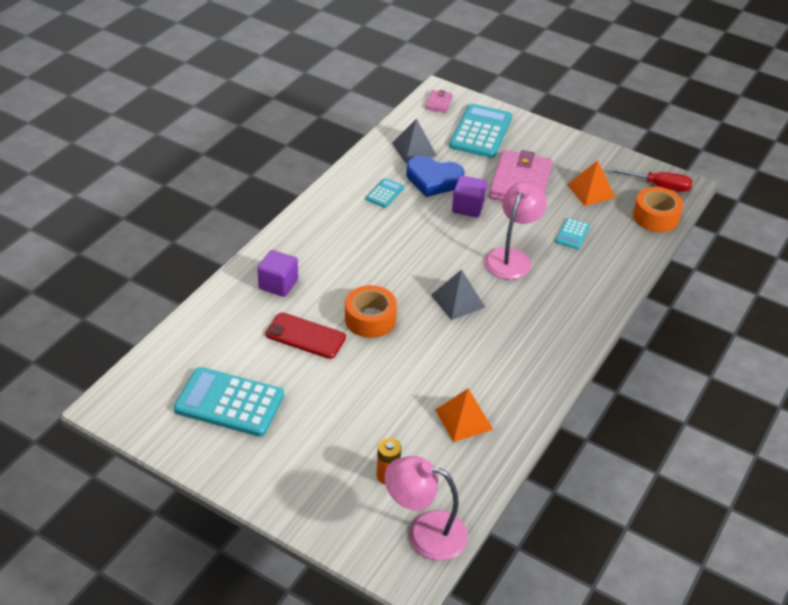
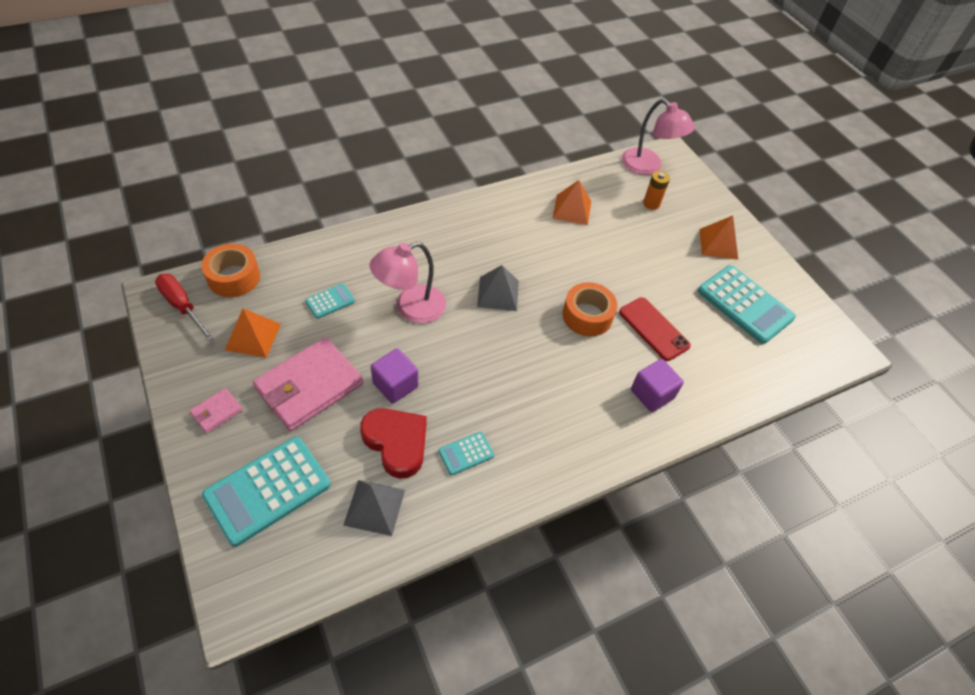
camera: 150 degrees left, 10 degrees up
(286, 461) = (718, 244): none -> orange pyramid
(433, 180) = (396, 443): blue heart -> red heart
(438, 103) = (262, 582): pink wallet -> pink wallet (217, 412)

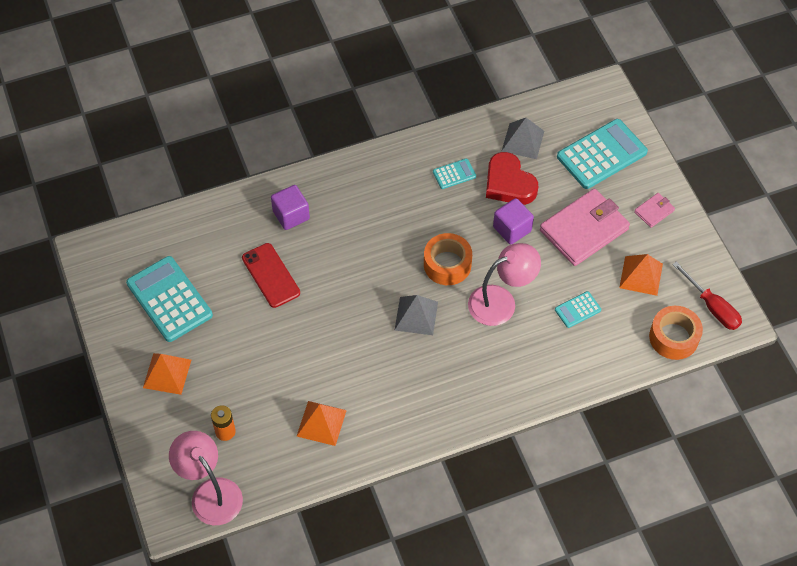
camera: 170 degrees left, 5 degrees up
(587, 316) = (332, 290): orange tape -> orange tape (447, 264)

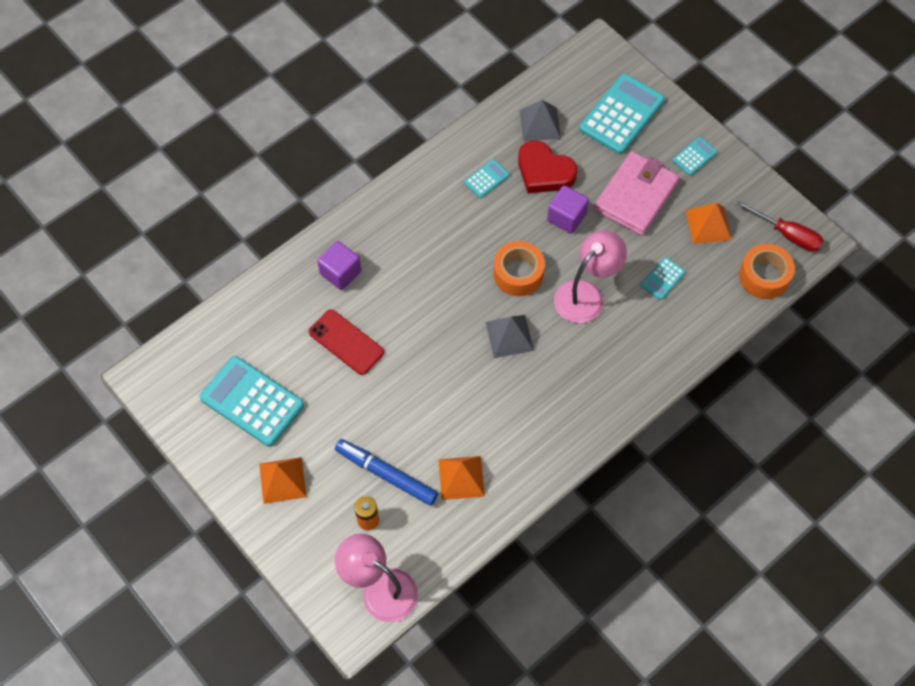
camera: 20 degrees left, 5 degrees up
(257, 398) = (386, 474): none -> blue marker
(654, 211) = (694, 156): pink wallet -> turquoise calculator

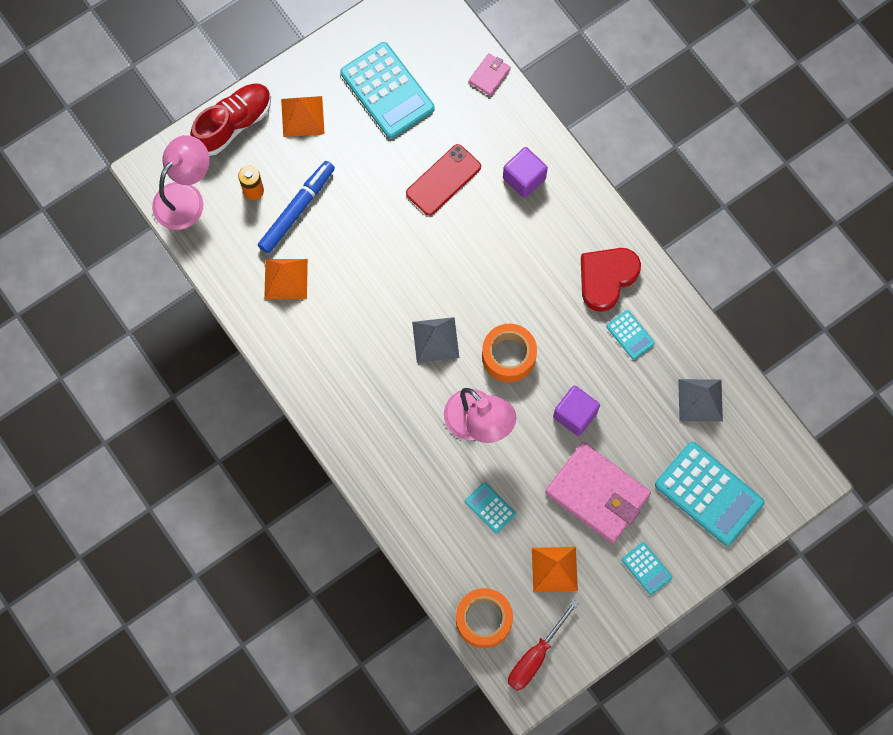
camera: 95 degrees right, 10 degrees up
(233, 310) = (489, 75): none -> pink wallet
(252, 401) = (387, 91): turquoise calculator -> turquoise calculator turned 105 degrees clockwise
(293, 548) = (233, 124): none -> red shoe
(544, 172) = (635, 397): red heart -> red heart (606, 278)

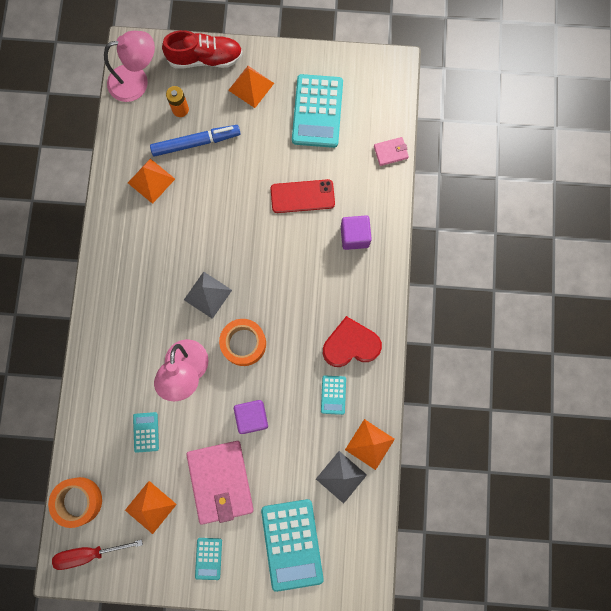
camera: 40 degrees right, 5 degrees up
(700, 351) = (370, 444): none -> orange pyramid

